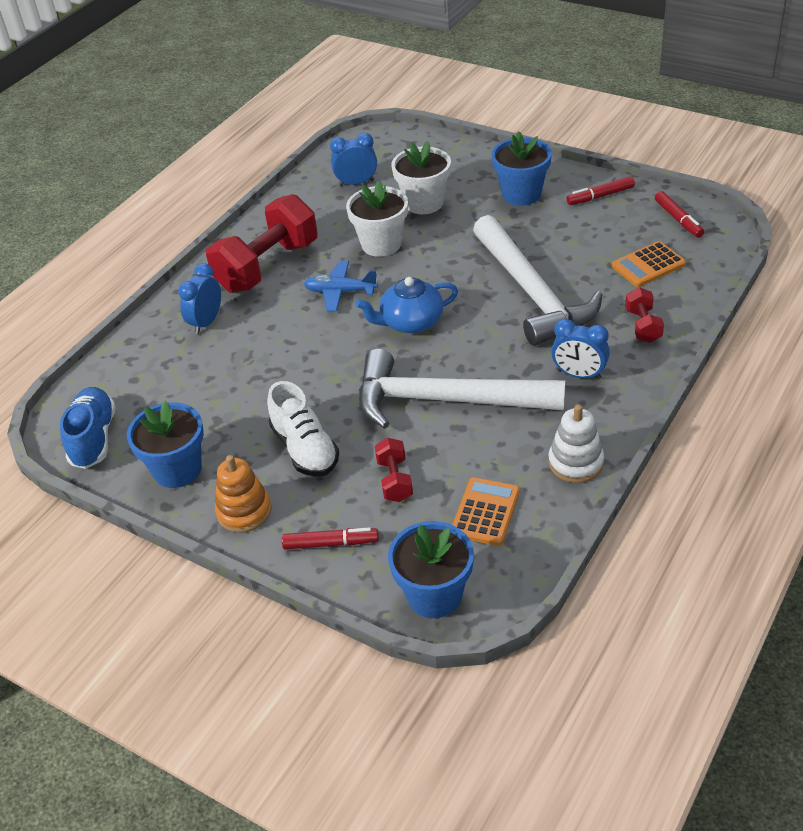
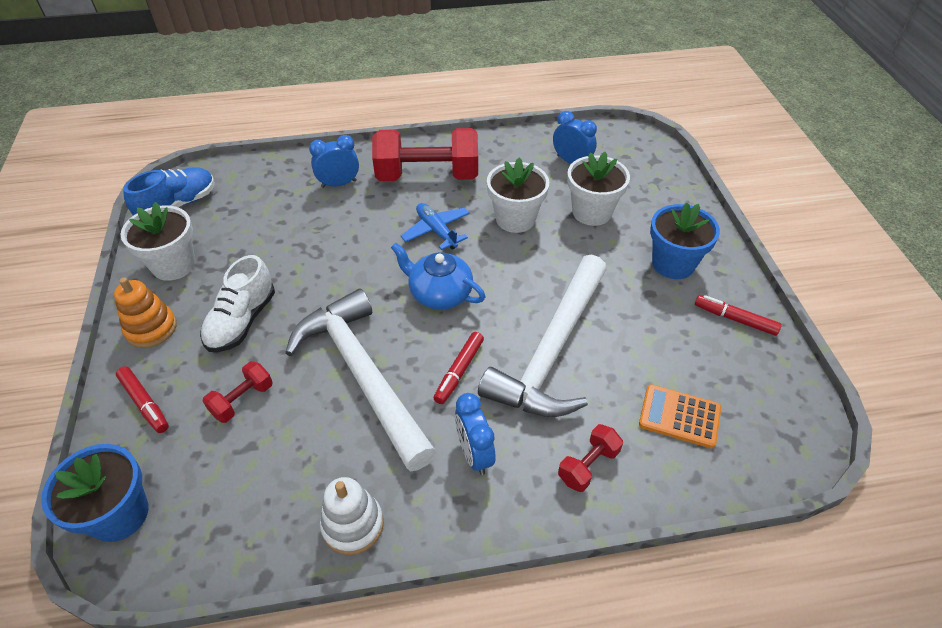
camera: 45 degrees right, 5 degrees up
(177, 469) = (174, 265): blue flower pot -> white flower pot
(485, 512) = (243, 490): orange calculator -> none
(678, 219) = (773, 400): red marker -> red marker (459, 371)

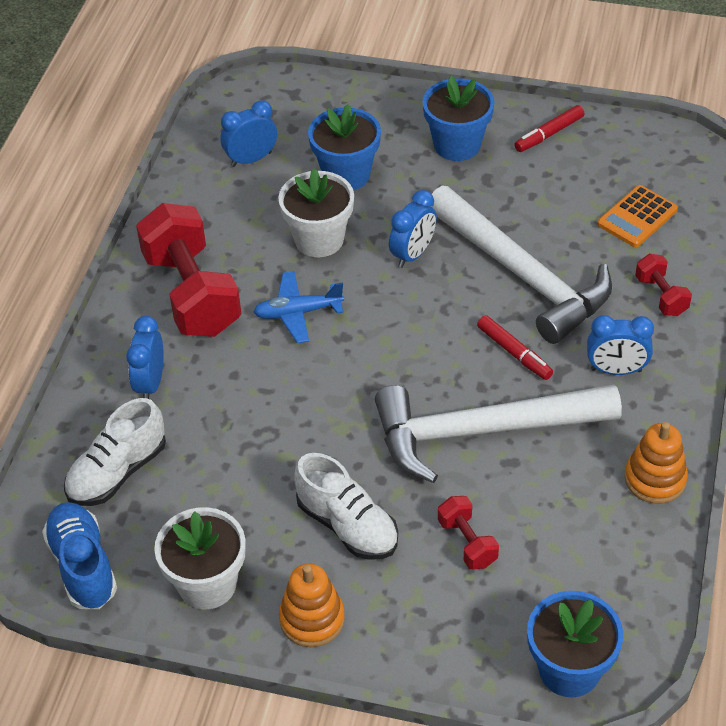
camera: 65 degrees left, 0 degrees up
(144, 403) = (429, 635): red marker -> none
(258, 194) = (117, 472): none -> white shoe
(353, 525) = (655, 479): white stacking toy -> orange stacking toy
(427, 176) = (192, 293): red dumbbell -> red dumbbell turned 45 degrees counterclockwise
(439, 293) = (399, 338): blue teapot -> none
(532, 274) = (413, 254): none -> blue clock
(591, 212) = (346, 174): white flower pot -> blue flower pot

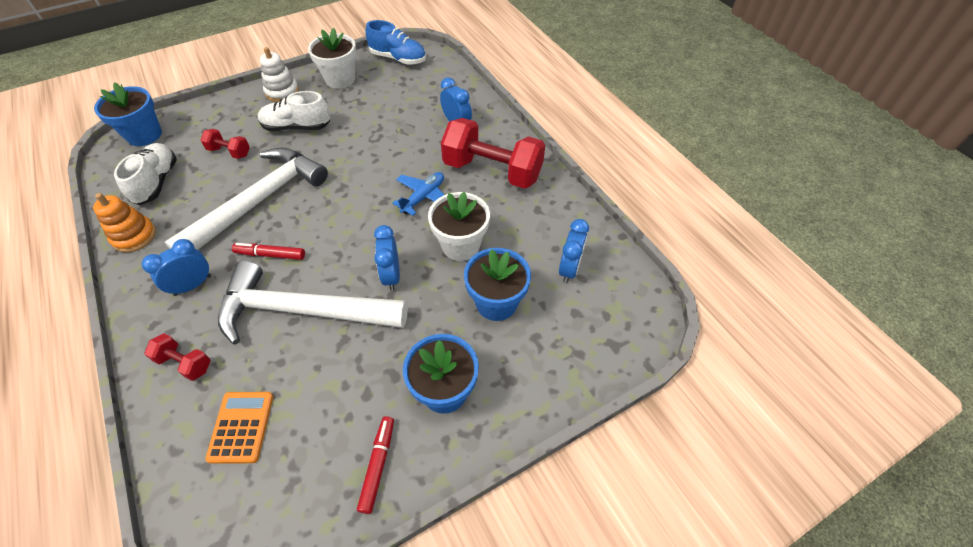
camera: 135 degrees right, 5 degrees up
(117, 472) = (425, 89): white shoe -> white shoe (157, 182)
(312, 619) = (282, 92): orange stacking toy -> white stacking toy

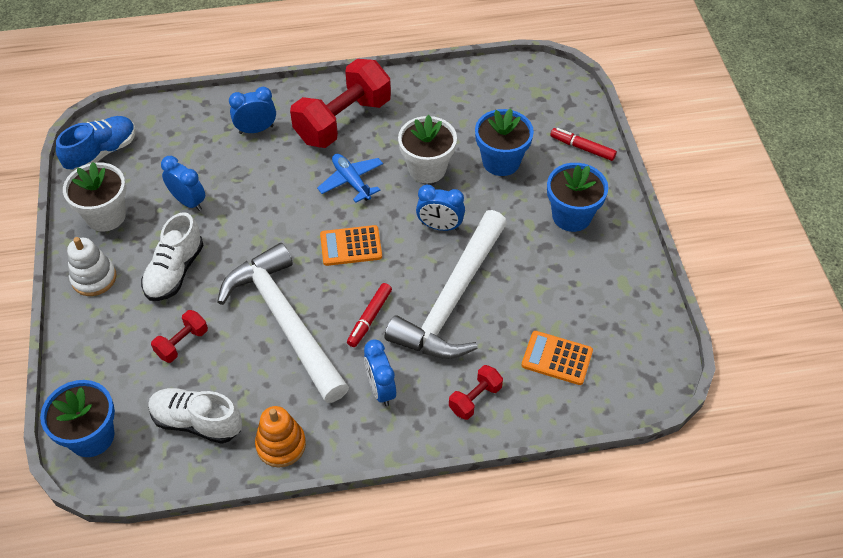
camera: 70 degrees left, 0 degrees up
(349, 218) = (351, 246): none -> orange calculator
(378, 465) = (619, 271): red marker -> red marker (582, 148)
(569, 269) = (486, 105): blue clock -> blue clock (188, 202)

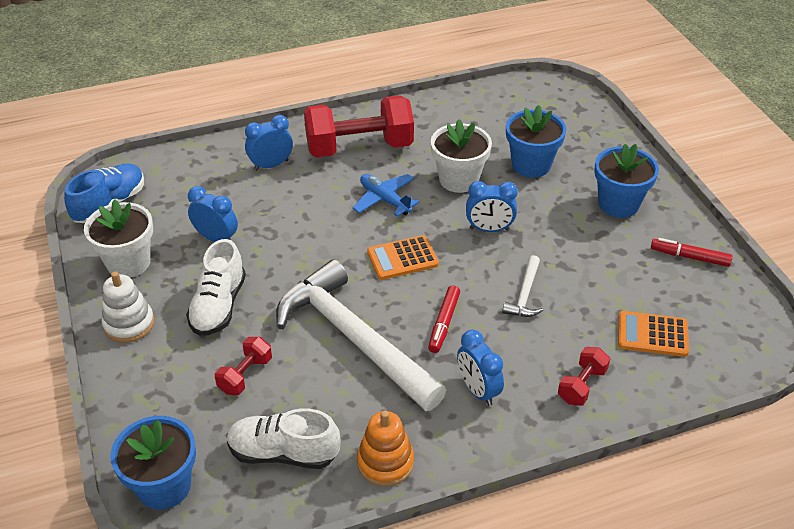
camera: 10 degrees left, 10 degrees down
(343, 121) = (359, 148): red dumbbell -> red dumbbell turned 45 degrees clockwise
(452, 300) = (524, 294): white hammer -> white hammer, size x0.42
(582, 148) = (606, 144): red marker -> red marker (689, 257)

